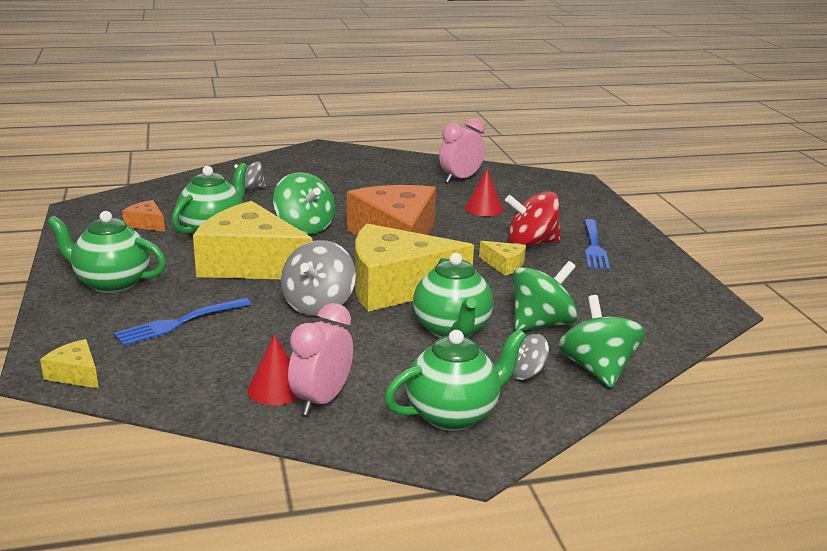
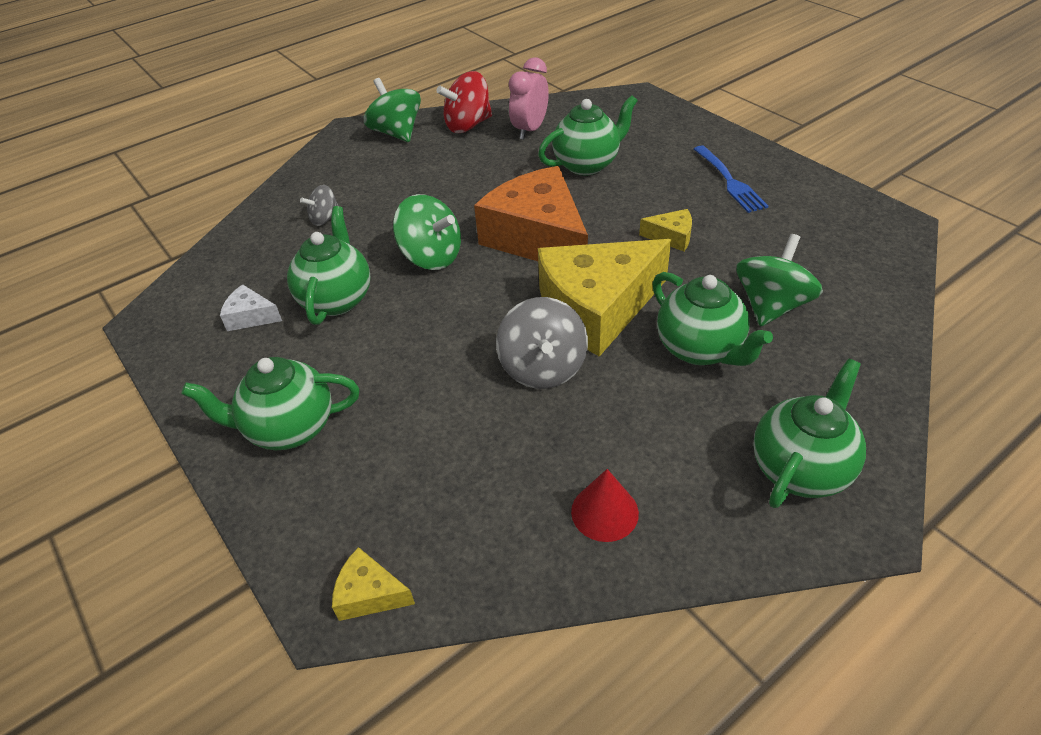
camera: 20 degrees left, 20 degrees up
(146, 224) = (250, 317): orange cheese -> white cheese
(180, 322) = (419, 457): blue fork -> none
(250, 264) = (420, 335): yellow cheese -> none
(321, 400) = (663, 508): pink clock -> none
(484, 208) = (587, 164): red cone -> green teapot
(527, 374) = (816, 380): grey spinning top -> none
(531, 243) = (671, 198): red spinning top -> red spinning top (468, 125)
(597, 369) = (869, 347): green spinning top -> green spinning top (396, 133)

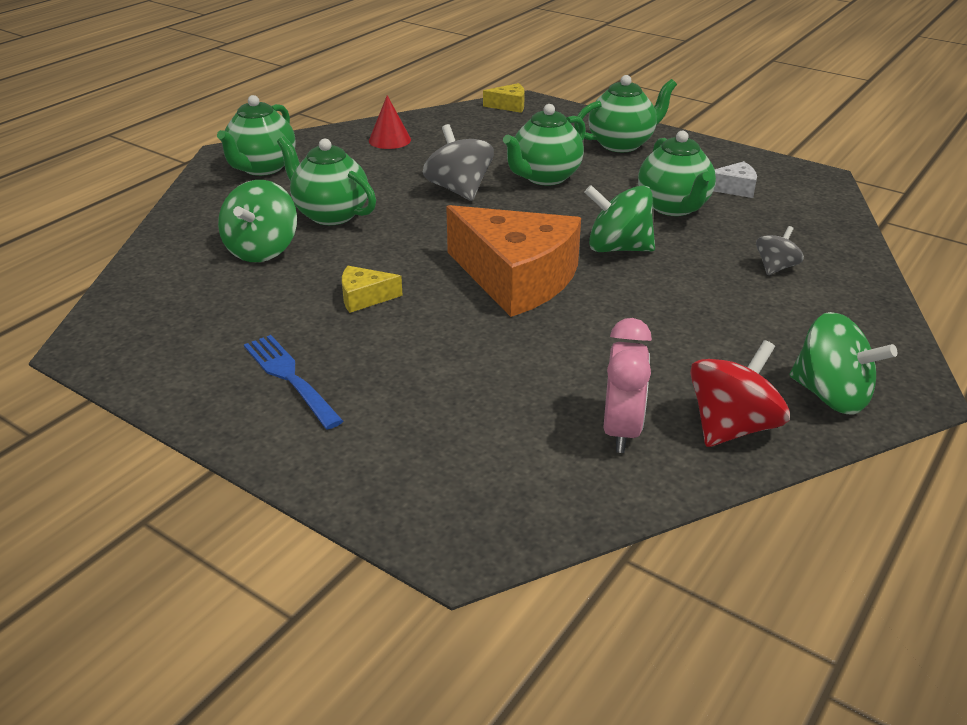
camera: 160 degrees right, 10 degrees down
(587, 164) = (499, 378): green teapot -> green teapot (544, 177)
(597, 308) = (428, 229): yellow cheese -> none

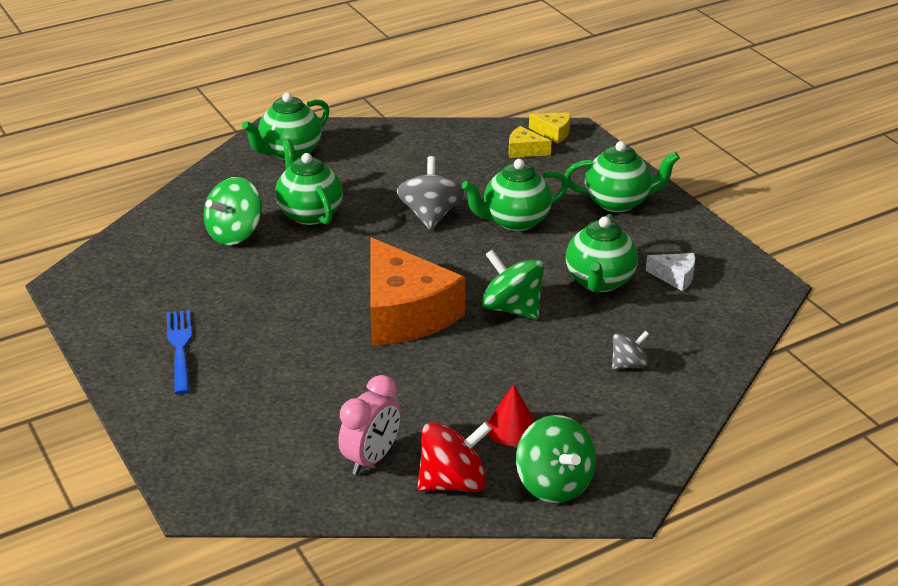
camera: 25 degrees right, 0 degrees up
(364, 297) = (278, 297): yellow cheese -> yellow cheese (524, 150)
(389, 140) = (415, 147): red cone -> red cone (511, 428)

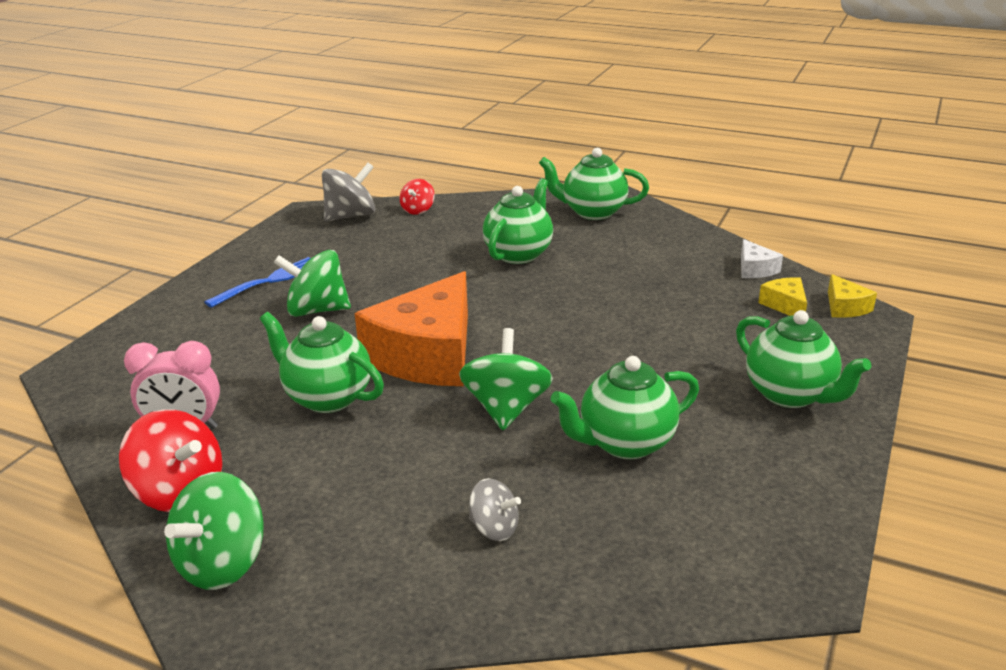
camera: 55 degrees right, 5 degrees down
(157, 226) = (418, 210): none -> red spinning top
(235, 234) = (447, 239): green spinning top -> green spinning top (317, 310)
(431, 215) = (598, 304): grey spinning top -> grey spinning top (351, 216)
(511, 428) = (300, 492): red cone -> none
(515, 221) = (657, 349): green teapot -> green teapot (327, 397)
(675, 277) = (708, 494): white cheese -> white cheese (755, 269)

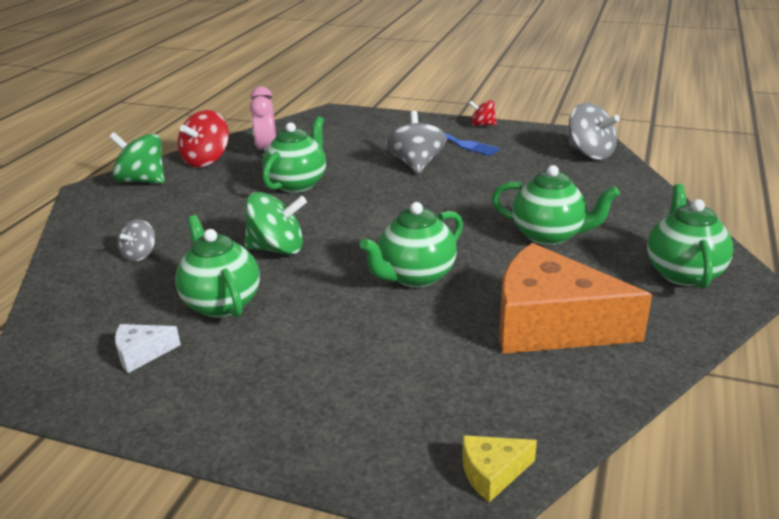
camera: 85 degrees right, 0 degrees up
(317, 310) = (416, 164): green spinning top -> grey spinning top
(418, 210) = (622, 179): red spinning top -> red spinning top (482, 125)
(427, 354) = (354, 211): orange cheese -> orange cheese (551, 324)
(755, 269) = (578, 396): white cheese -> white cheese (141, 354)
(785, 305) = (484, 416): yellow cheese -> none
(790, 394) = (285, 403): green teapot -> green teapot (415, 276)

